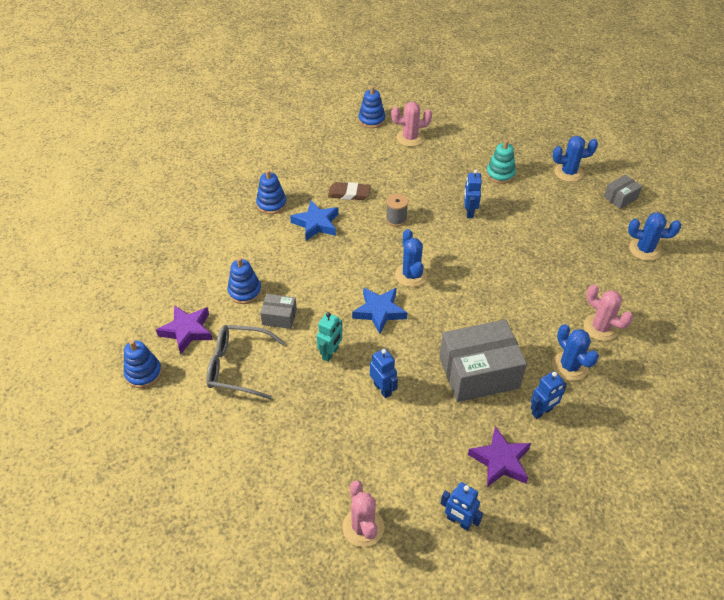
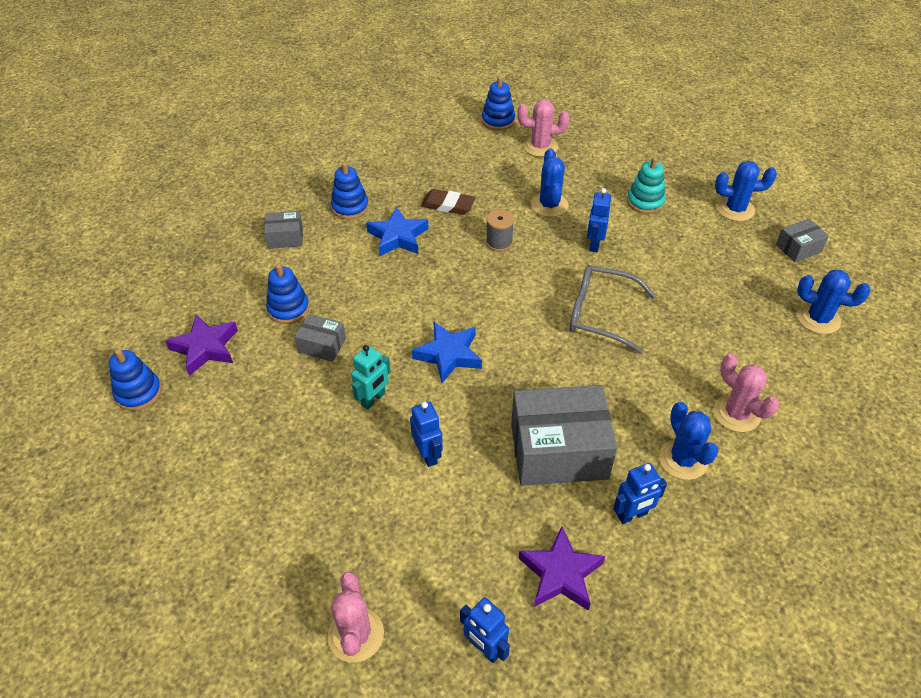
camera: 10 degrees right, 0 degrees up
(226, 235) = (285, 237): none -> grey box
(238, 366) = (254, 400): grey glasses -> grey glasses (600, 314)
(411, 275) = (500, 314): blue cactus -> blue cactus (549, 205)

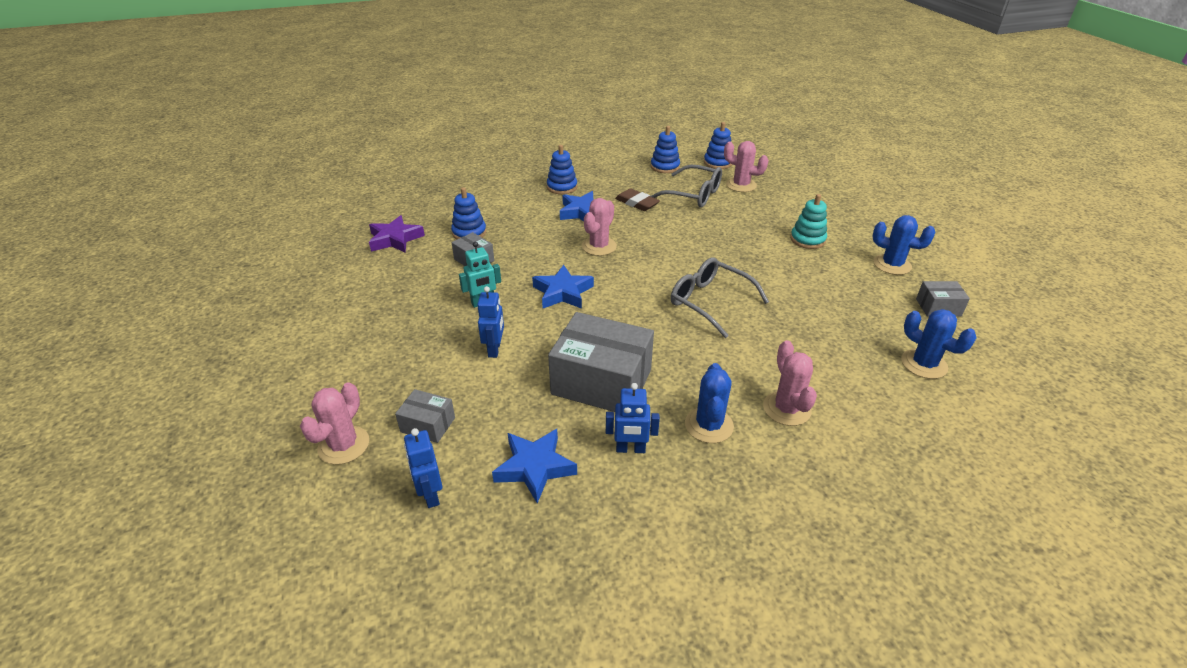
camera: 25 degrees right, 10 degrees down
(138, 393) = (331, 251): blue stacking toy -> blue stacking toy (665, 167)
(285, 237) = (501, 193): grey box -> grey box (428, 425)
(446, 279) = (599, 246): none -> pink cactus
(499, 242) = (659, 235): grey spool -> none
(500, 175) = (693, 195): none -> grey glasses
(549, 205) = (720, 222): blue cactus -> none
(560, 574) = (534, 467): purple star -> blue star
(594, 244) = (740, 255): blue robot -> none

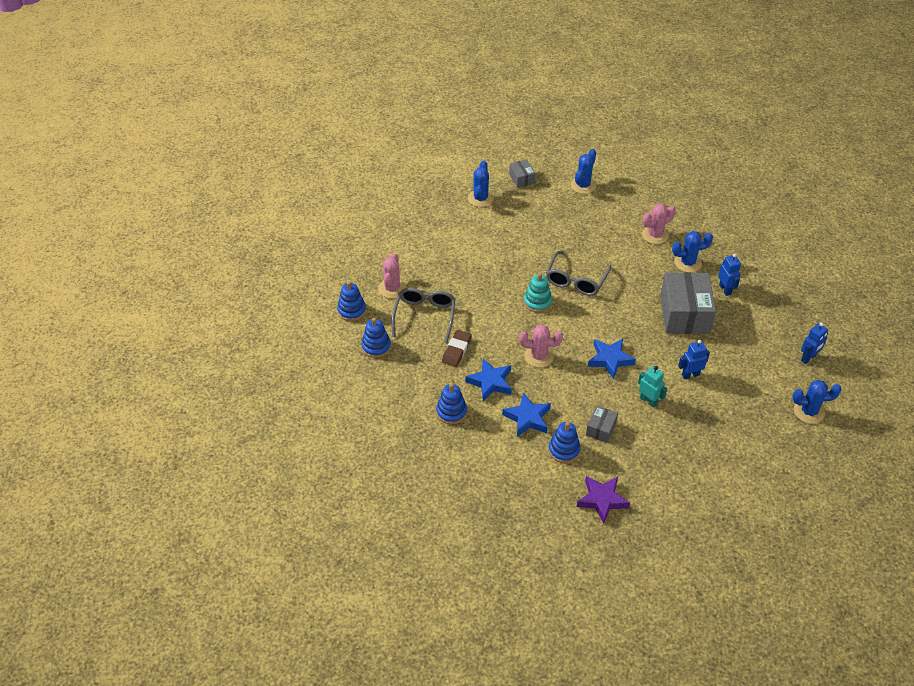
camera: 110 degrees left, 10 degrees up
(344, 445) = (809, 411): pink cactus -> blue cactus
(428, 425) = (769, 380): grey box -> none
(534, 467) = (763, 323): blue star -> blue star (527, 418)
(807, 240) = (467, 241): turquoise stacking toy -> turquoise stacking toy (537, 302)

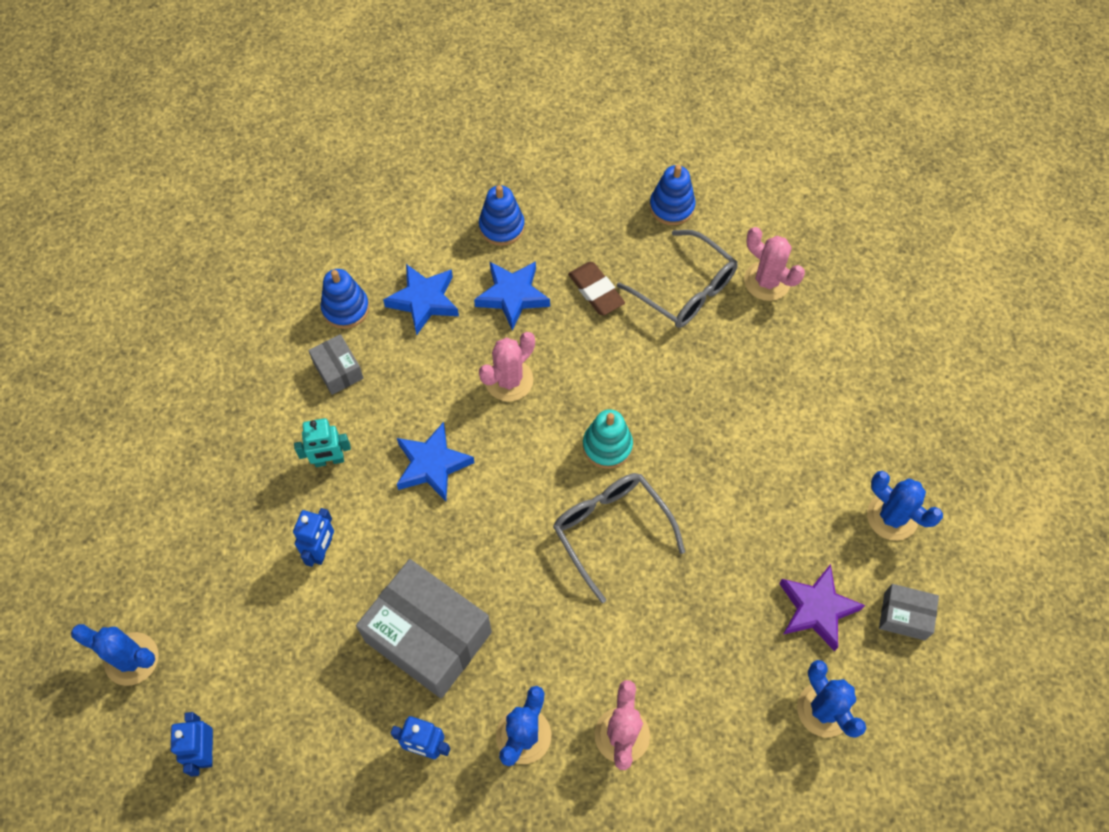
camera: 125 degrees right, 15 degrees up
(351, 310) = (757, 213): blue stacking toy -> none
(602, 500) = (247, 300): purple star -> purple star (816, 609)
(809, 411) = (131, 659): blue cactus -> blue cactus turned 75 degrees clockwise

